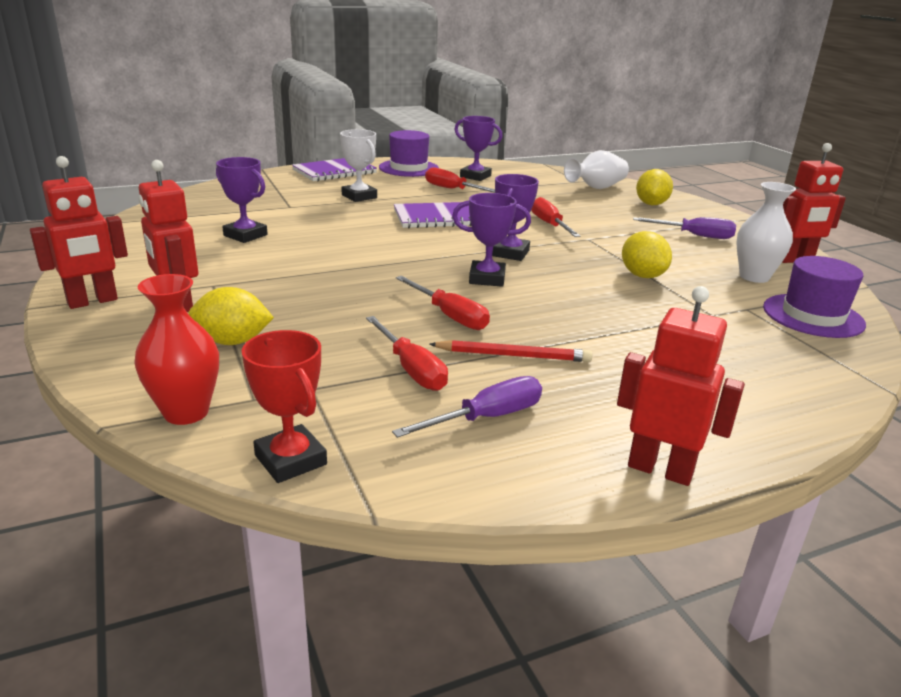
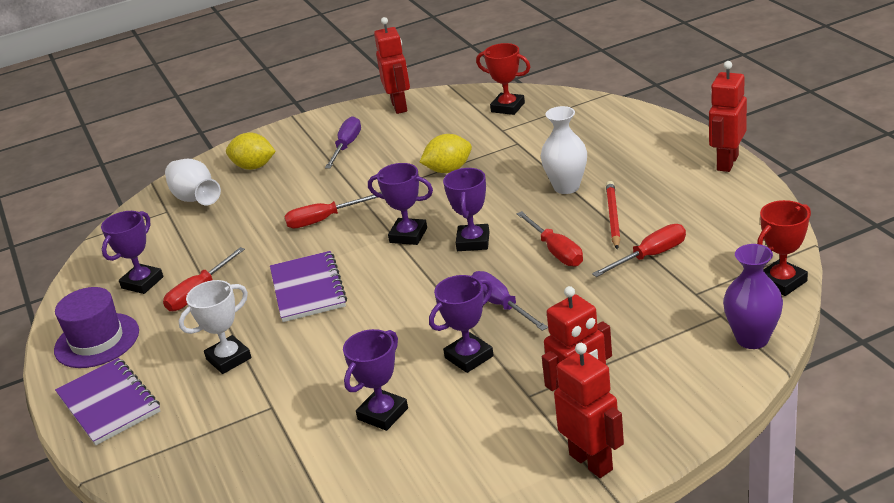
camera: 85 degrees left, 5 degrees up
(186, 412) = (752, 339): red vase -> purple vase
(233, 341) = (640, 348): yellow lemon -> none
(292, 266) = (469, 357): none -> purple trophy
(449, 316) = (556, 251): red screwdriver -> red screwdriver turned 105 degrees clockwise
(486, 418) = (701, 219): purple screwdriver -> purple screwdriver (501, 305)
(754, 277) = (440, 124): white vase -> white vase (566, 187)
(813, 316) = (508, 107): purple hat -> red trophy

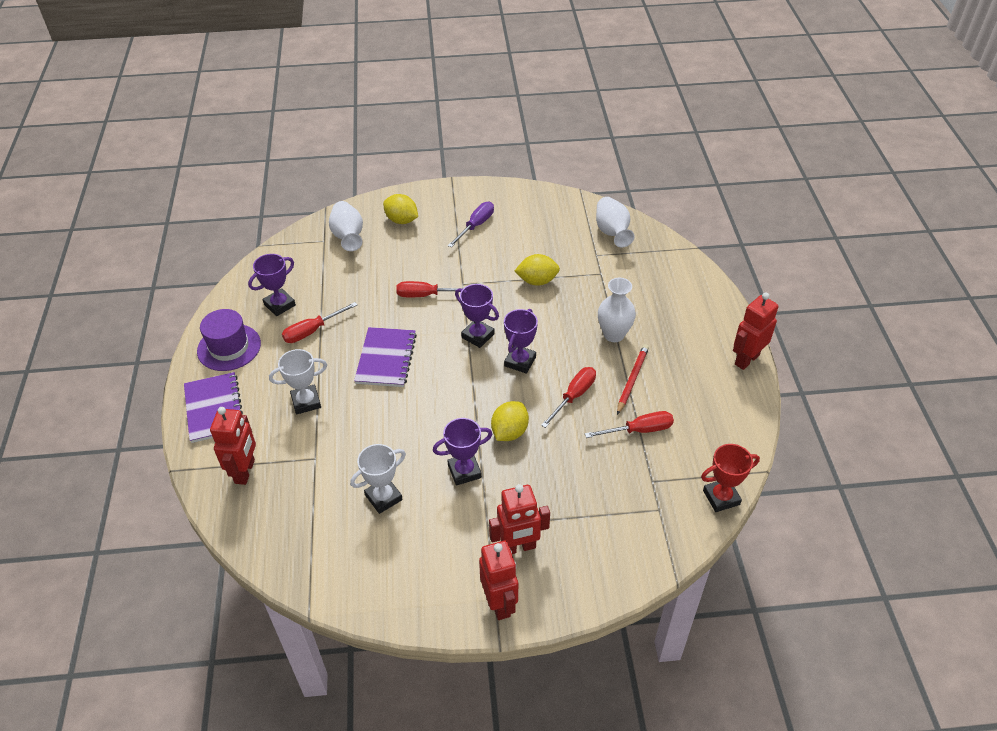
camera: 15 degrees right, 15 degrees up
(383, 414) = (383, 497): purple trophy -> white trophy
(399, 106) = (533, 199): red robot -> red robot (245, 471)
(501, 305) = (509, 432): purple screwdriver -> yellow lemon
(508, 107) = (612, 232): red trophy -> white vase
(556, 251) = (574, 396): red screwdriver -> red screwdriver turned 135 degrees counterclockwise
(752, 339) = (669, 542): purple vase -> none

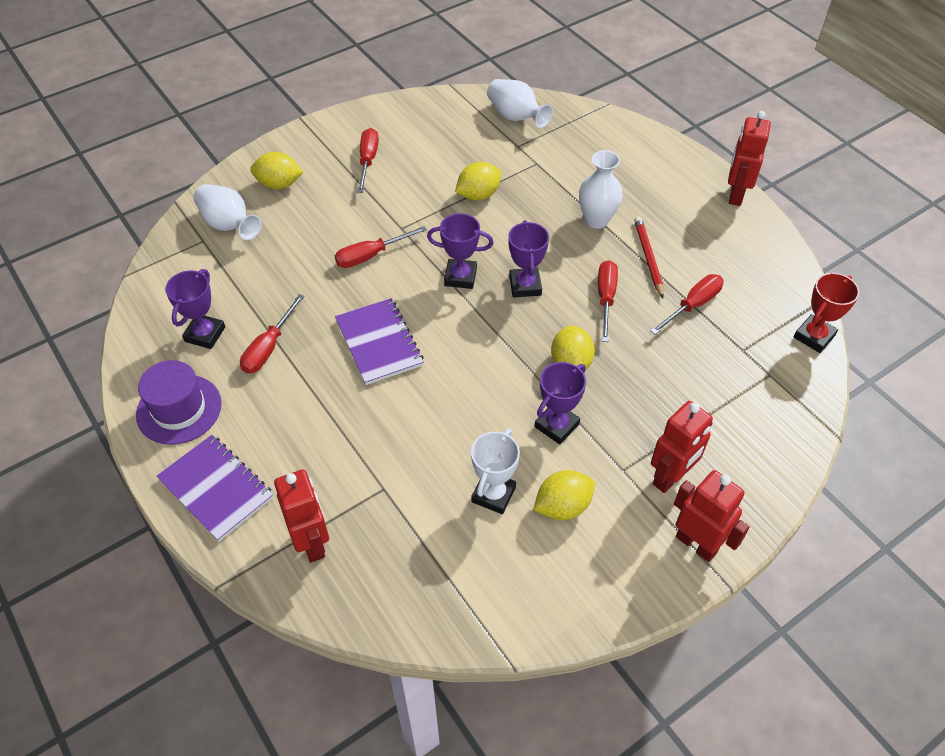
camera: 30 degrees left, 5 degrees up
(306, 402) = (323, 430): white trophy -> none
(424, 529) = (562, 506): none -> yellow lemon
(476, 226) = (368, 161): purple screwdriver -> red screwdriver

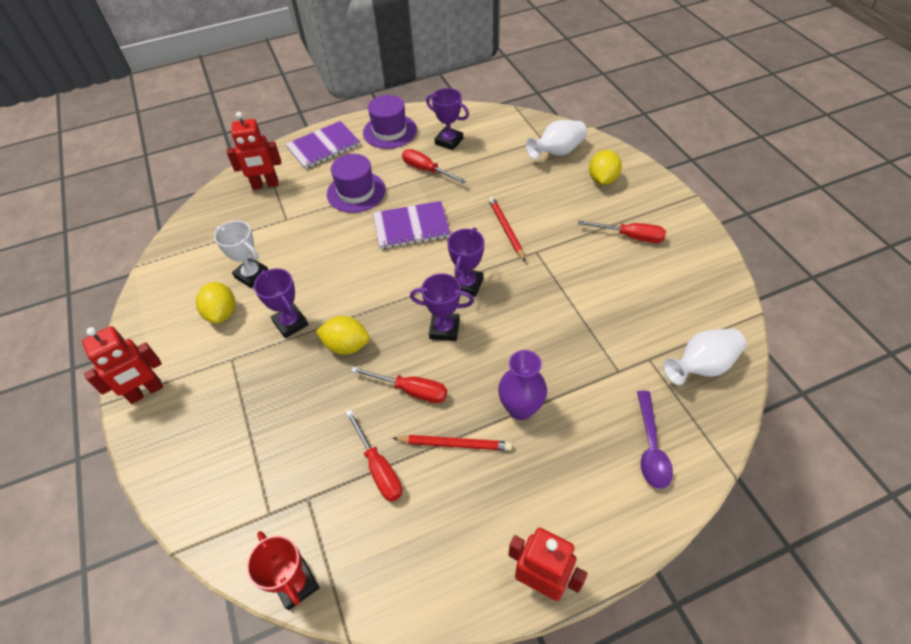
camera: 105 degrees right, 0 degrees up
(319, 418) = (356, 192): none -> purple hat
(371, 256) = (506, 229): red screwdriver -> red pencil
(478, 195) = (572, 312): yellow lemon -> none
(596, 220) = (520, 408): white vase -> purple vase
(603, 143) = (651, 447): none -> purple spoon
(670, 477) = (208, 390): red robot -> none

